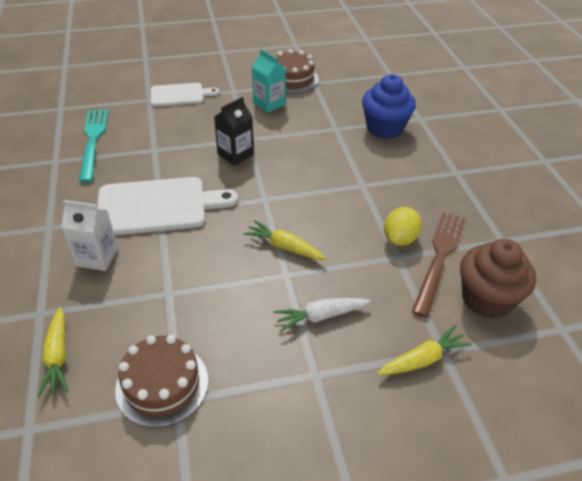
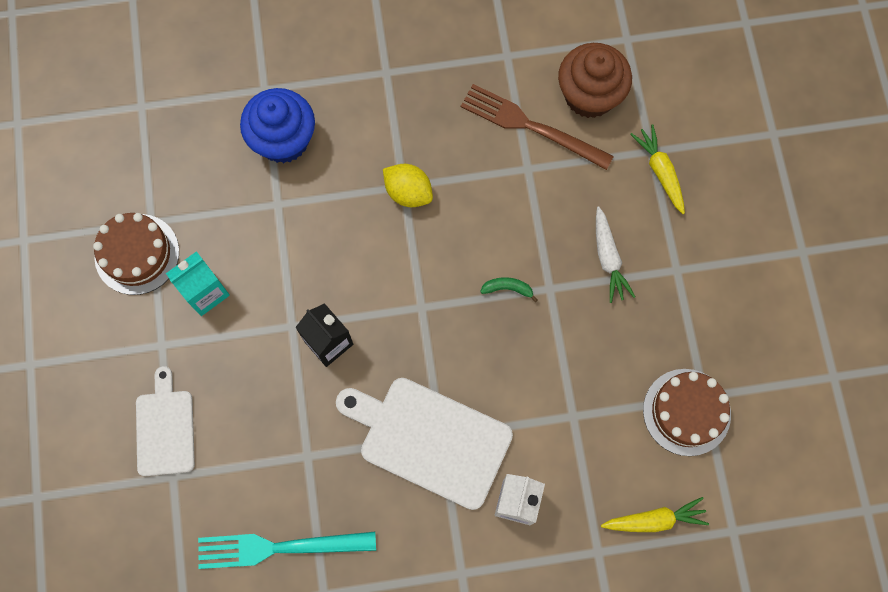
camera: 85 degrees left, 30 degrees up
(157, 206) = (429, 439): white cutting board -> white cutting board turned 60 degrees counterclockwise
(284, 247) = (508, 288): yellow carrot -> green banana
(400, 239) = (500, 161): yellow lemon -> yellow lemon (408, 192)

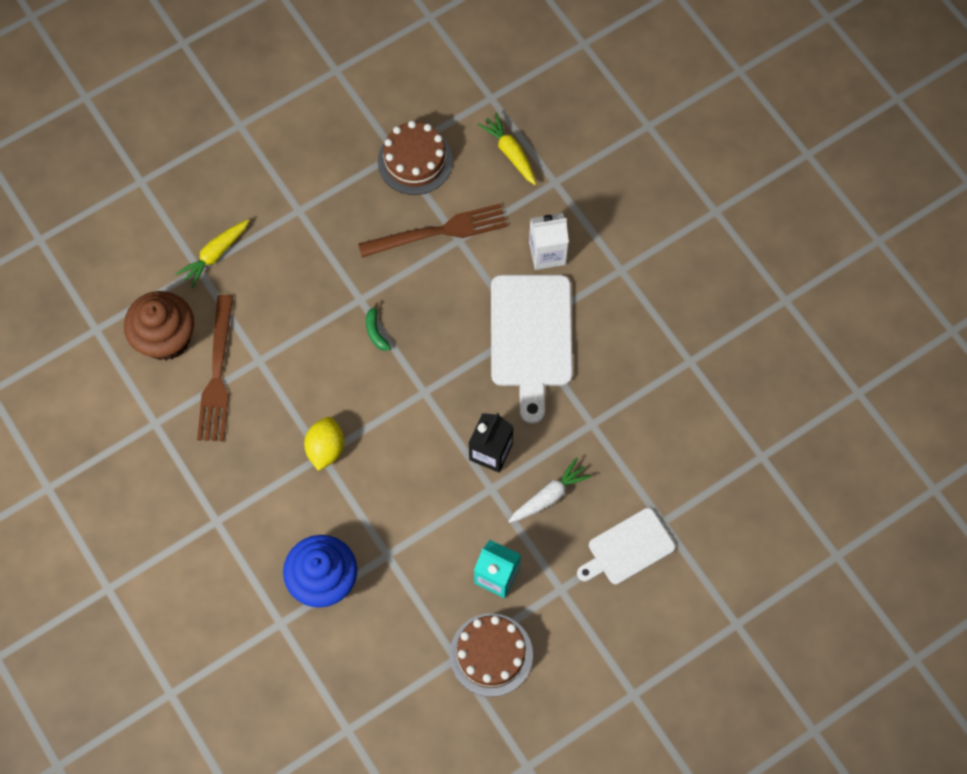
camera: 115 degrees left, 5 degrees down
(279, 547) = (673, 411): turquoise fork -> none
(591, 400) = (439, 232): none -> brown fork
(608, 259) = (313, 265): white carrot -> white carrot (549, 496)

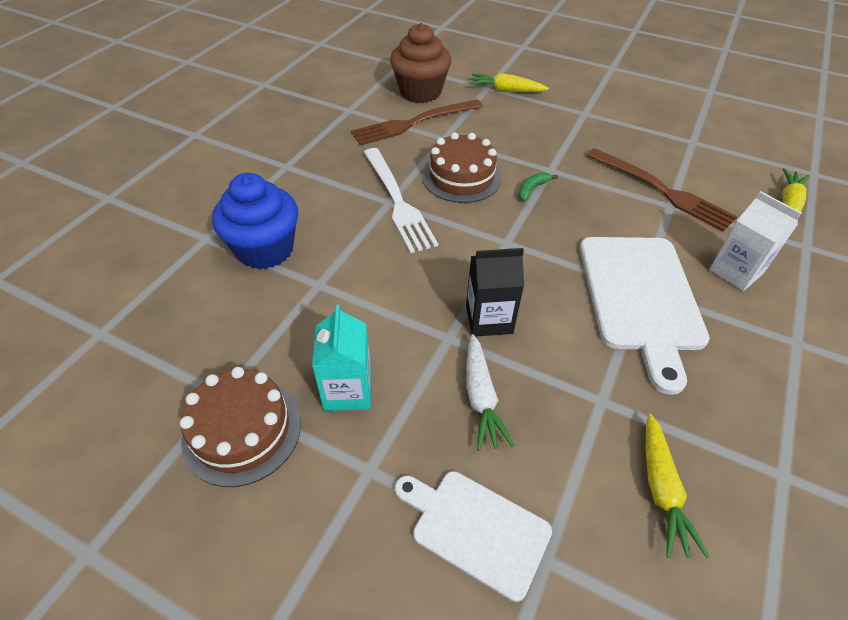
camera: 60 degrees right, 20 degrees down
(325, 448) = (397, 201): yellow lemon -> white fork
(415, 161) = (701, 153): brown cake -> brown cake (461, 177)
(531, 337) = (640, 297): white cutting board -> white cutting board turned 60 degrees counterclockwise
(549, 496) = (481, 398): white carrot -> white carrot turned 60 degrees clockwise
(662, 434) = (661, 490): none -> yellow carrot

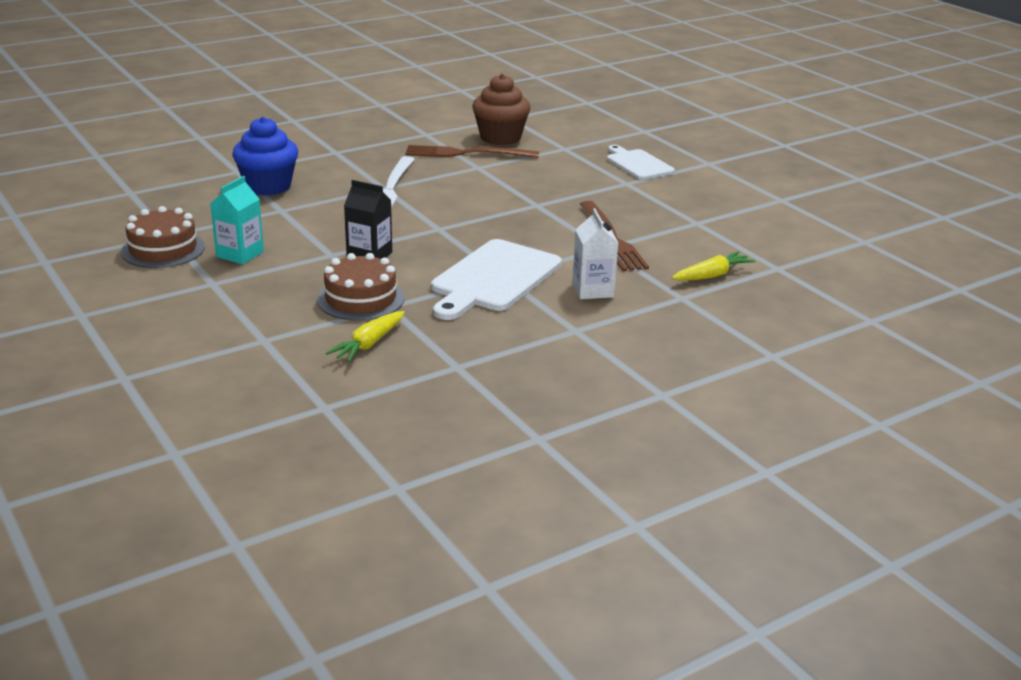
camera: 30 degrees right, 20 degrees down
(461, 177) = (457, 190): brown cake -> brown cake (360, 299)
(475, 529) = (241, 319): white cutting board -> white cutting board (638, 164)
(481, 398) = (314, 281): white carrot -> none
(505, 90) = (578, 153): yellow carrot -> none
(532, 189) = (503, 210): green banana -> none

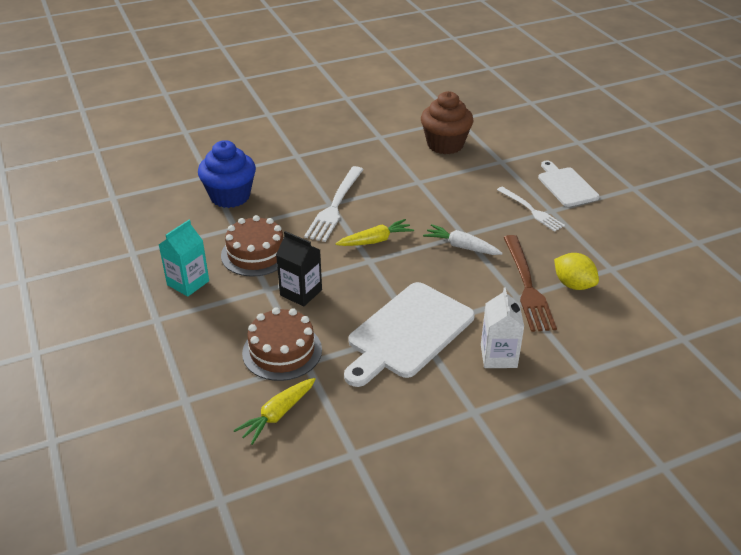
camera: 10 degrees right, 10 degrees up
(163, 249) = (124, 272): brown cake -> brown cake (256, 254)
(466, 153) = (411, 163): brown fork -> none
(536, 213) = (461, 246): none -> white carrot
(605, 184) = (531, 210): none -> white fork
(660, 236) = (573, 284): none -> yellow lemon
(712, 275) = (617, 344): yellow carrot -> yellow carrot (376, 240)

